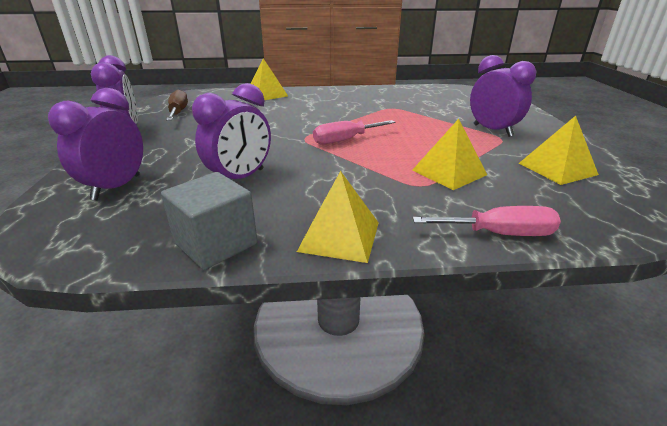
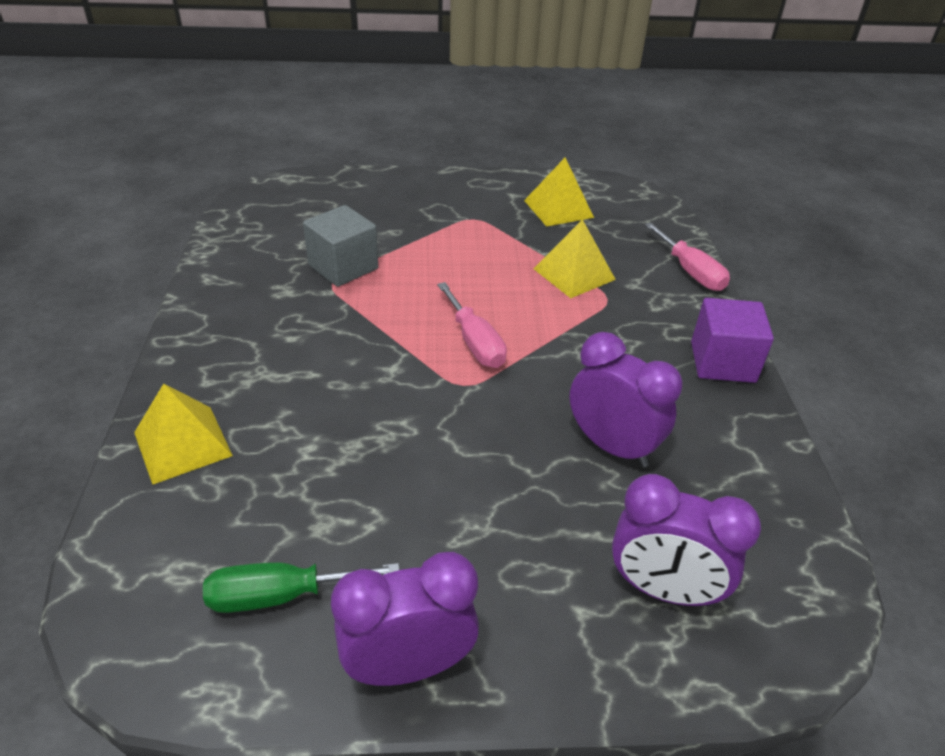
camera: 90 degrees left, 10 degrees up
(178, 112) = (280, 595): brown screwdriver -> green screwdriver
(216, 243) = (763, 450): grey cube -> grey cube (343, 267)
(339, 236) = (722, 362): yellow pyramid -> purple cube
(492, 130) = (447, 218): purple clock -> none
(499, 234) = (690, 272): pink screwdriver -> pink screwdriver turned 150 degrees clockwise

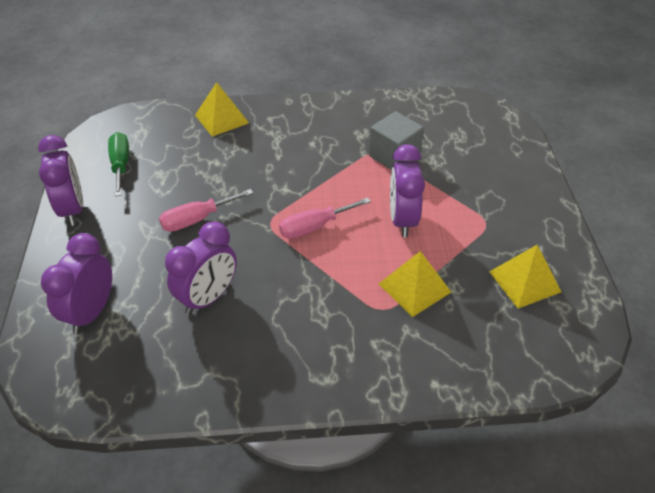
camera: 90 degrees right, 5 degrees up
(466, 272) = (402, 220): none -> purple clock
(690, 272) = (438, 379): pink screwdriver -> pink screwdriver (197, 219)
(722, 362) = (301, 382): purple cube -> none

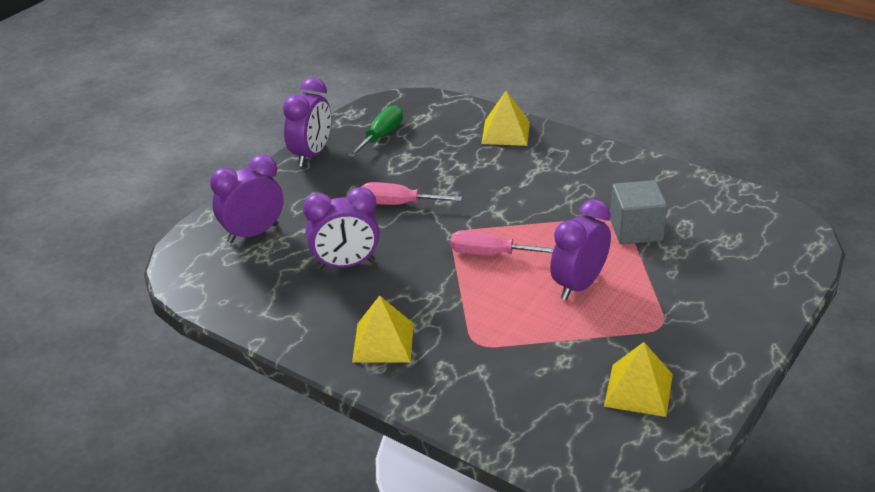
camera: 40 degrees right, 10 degrees down
(414, 287) = (525, 342): yellow pyramid -> yellow pyramid (383, 342)

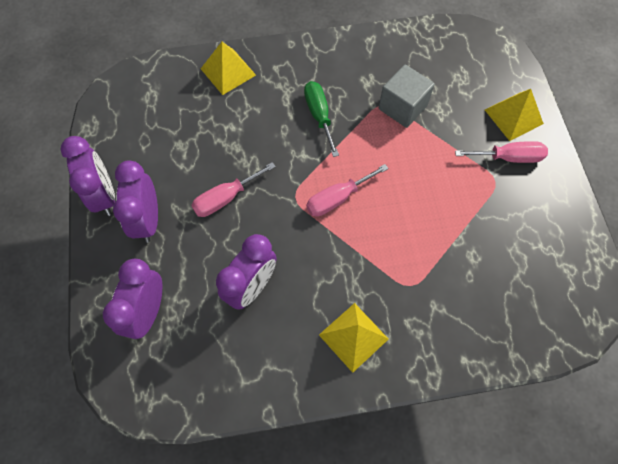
camera: 45 degrees left, 30 degrees up
(381, 136) = (139, 137): green screwdriver -> green screwdriver (319, 116)
(578, 285) = (418, 184): purple clock -> purple clock (148, 220)
(638, 390) = (534, 244): yellow pyramid -> yellow pyramid (513, 116)
(699, 318) = (508, 157): none -> pink screwdriver

